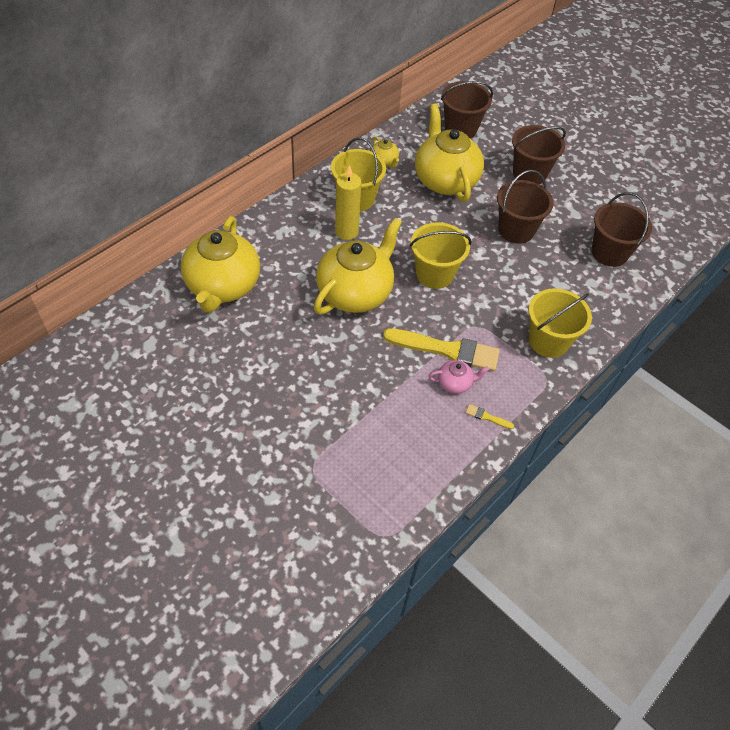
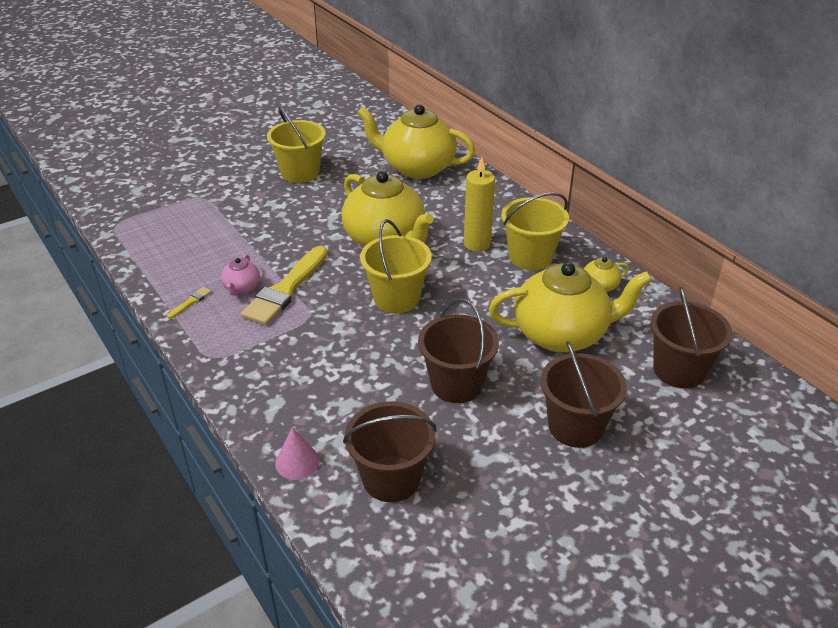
camera: 105 degrees right, 15 degrees down
(548, 341) = (263, 371): yellow bucket -> yellow bucket (300, 173)
(619, 301) = (297, 462): none -> pink cone

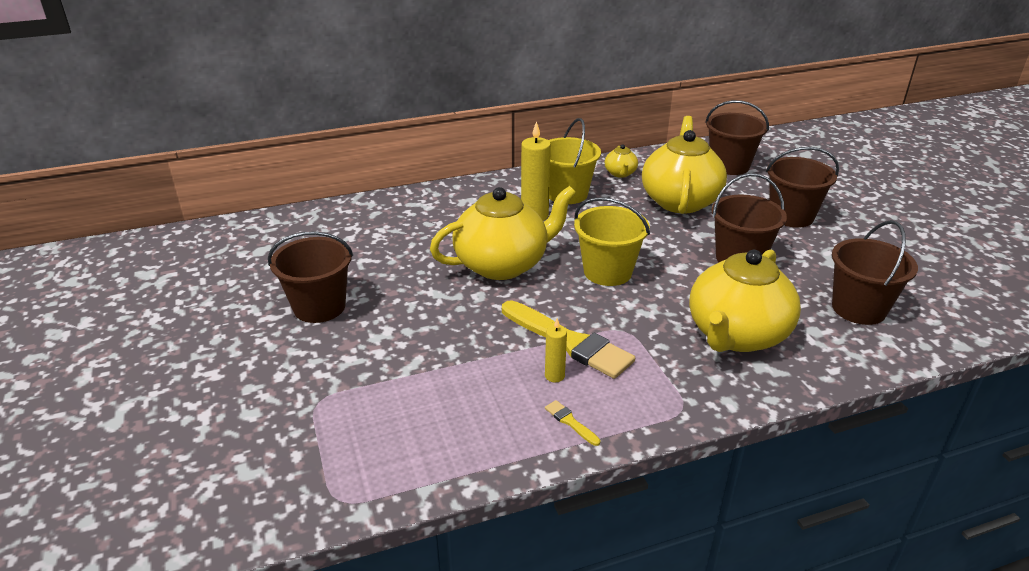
camera: 75 degrees left, 5 degrees down
(242, 288) = (554, 376): pink teapot -> yellow candle
(297, 462) = (844, 360): pink cone -> none
(300, 173) = (319, 307): yellow bucket -> brown bucket
(417, 168) = (371, 226): yellow teapot -> yellow teapot (736, 335)

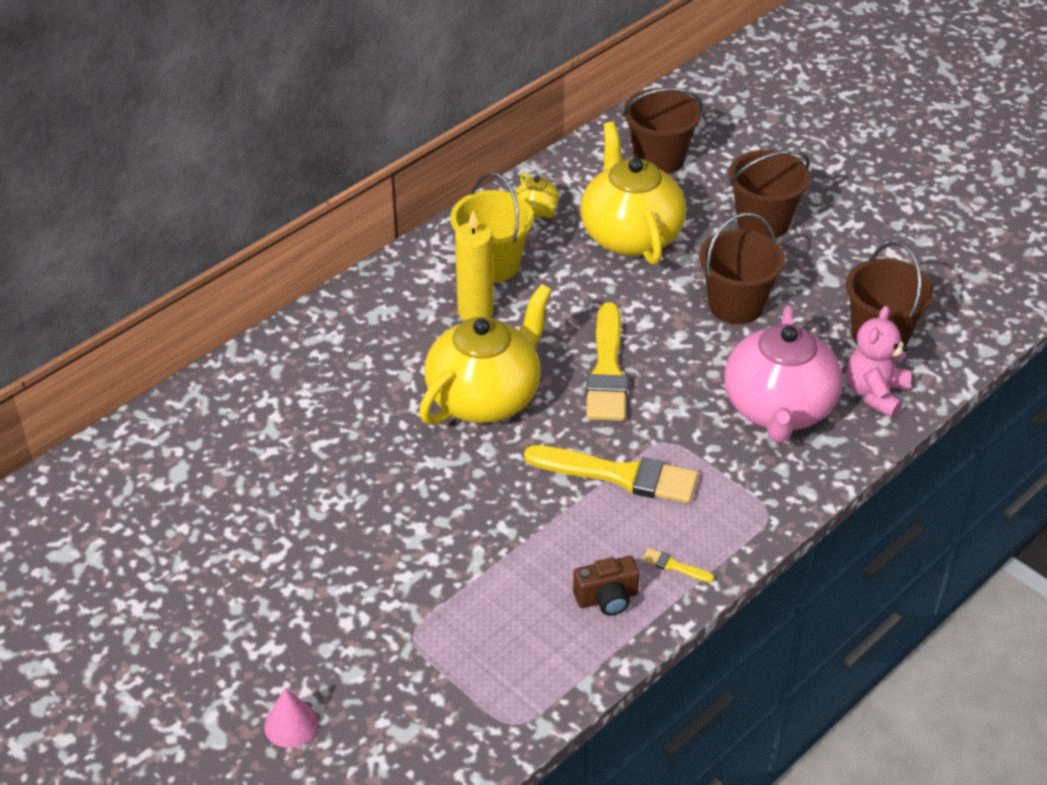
camera: 25 degrees left, 10 degrees up
(173, 433) = (291, 724): none -> pink cone
(319, 307) = (319, 525): brown bucket -> none
(494, 427) = (607, 598): none -> brown camera
(554, 376) = (629, 521): yellow candle -> none
(607, 272) = (607, 369): yellow bucket -> yellow brush
(736, 335) = (778, 409): yellow teapot -> pink teapot
(834, 348) = (875, 393): none -> pink teddy bear

